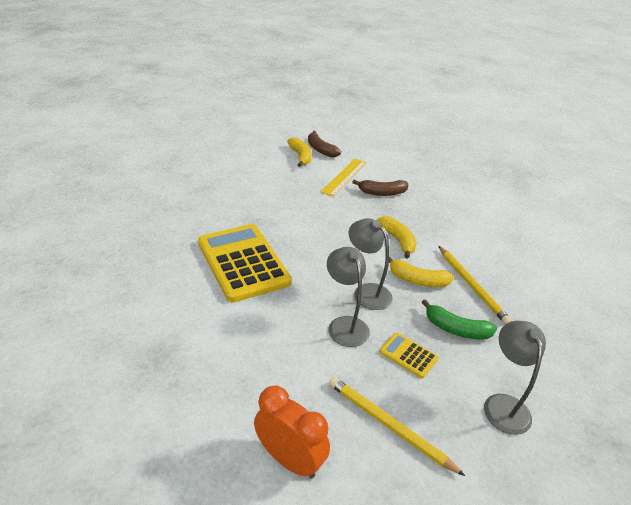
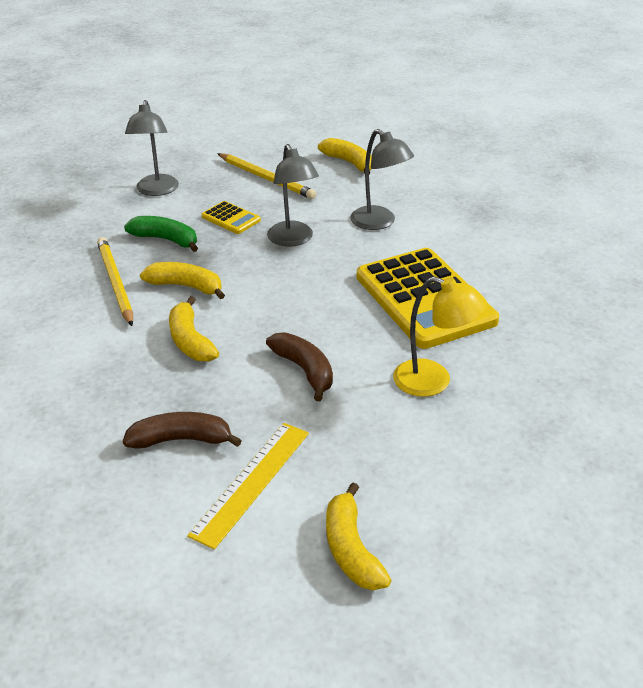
camera: 175 degrees left, 0 degrees up
(251, 211) = (433, 381): none -> yellow lamp
(290, 459) = (349, 163): orange clock -> yellow banana
(321, 150) = (298, 583): brown banana -> brown banana (304, 370)
(366, 292) = (259, 271): grey lamp -> grey lamp (379, 223)

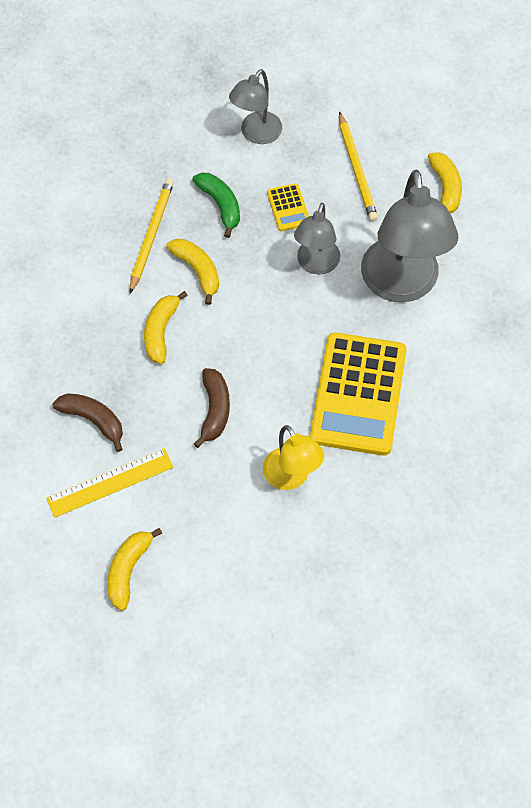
camera: 35 degrees right, 25 degrees up
(379, 223) = (401, 285): grey lamp -> grey lamp, size x1.79

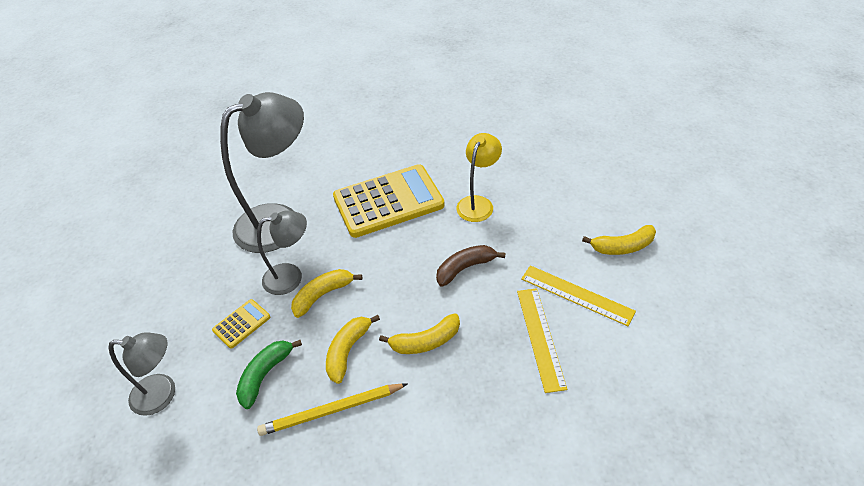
camera: 120 degrees left, 15 degrees down
(93, 420) = (540, 337): brown banana -> yellow ruler
(357, 170) = (175, 298): yellow pencil -> none
(445, 189) = (171, 237): yellow banana -> yellow banana (322, 295)

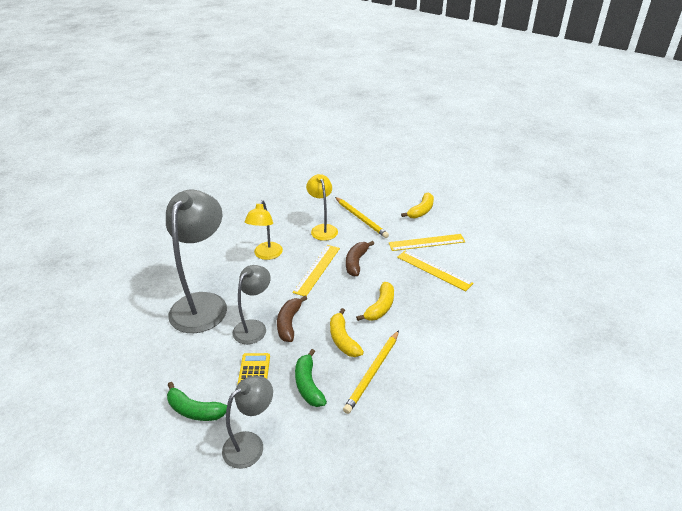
camera: 45 degrees left, 10 degrees down
(163, 326) = (195, 410): none -> green banana
(322, 295) = (289, 323): yellow banana -> brown banana
(388, 201) = (266, 255): yellow calculator -> yellow lamp
(416, 250) = (317, 269): none -> yellow ruler
(535, 214) = (361, 218): none -> yellow pencil

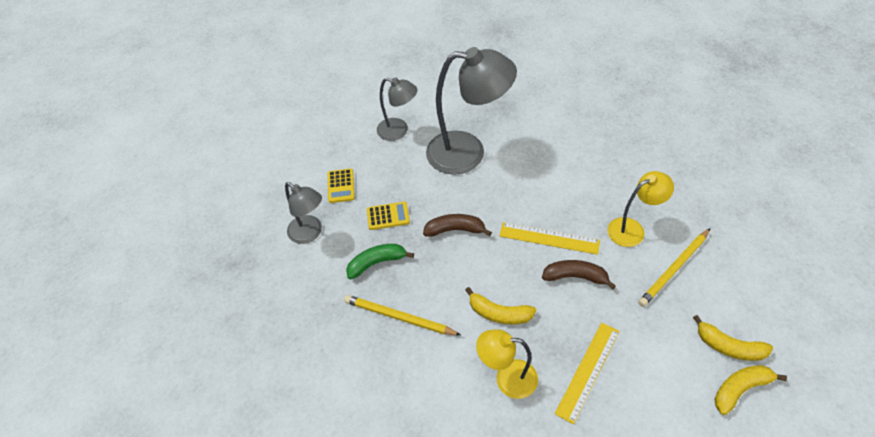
camera: 85 degrees right, 15 degrees up
(195, 410) = (341, 186): green banana -> yellow calculator
(254, 327) = (444, 202): grey lamp -> grey lamp (398, 131)
(266, 255) = (560, 184): yellow lamp -> yellow lamp (507, 378)
(343, 340) = (440, 283): yellow banana -> yellow banana (740, 389)
(427, 242) = (649, 359): yellow ruler -> none

